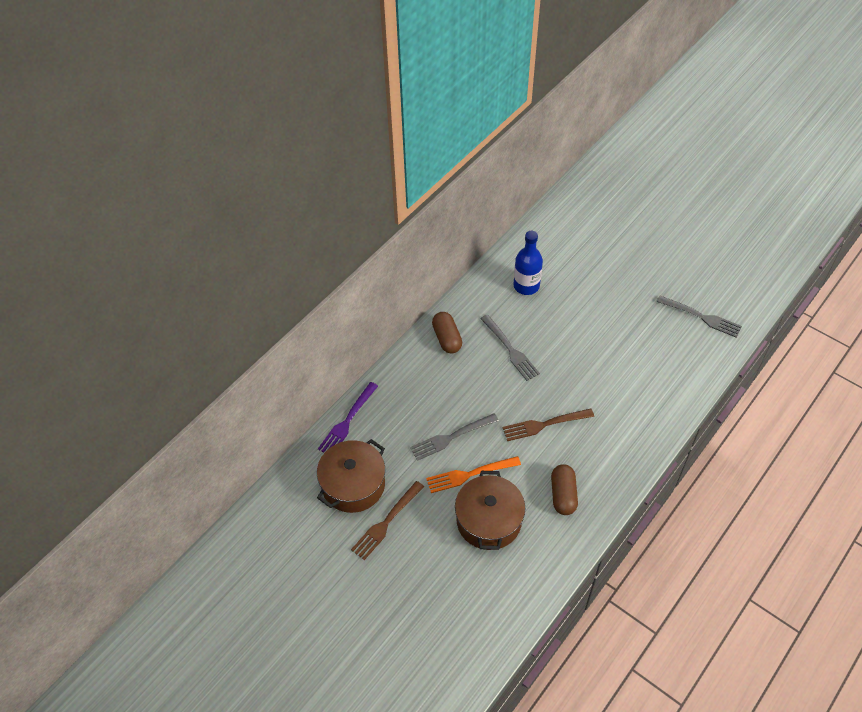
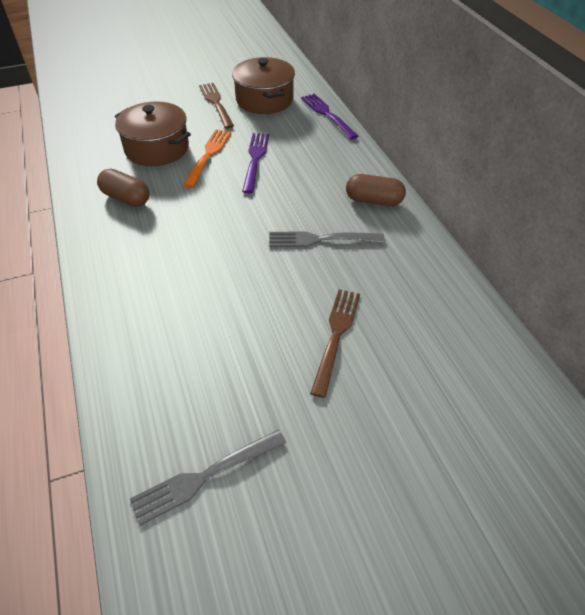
camera: 120 degrees right, 5 degrees down
(451, 437) = (255, 160): grey fork -> purple fork
(526, 286) = (408, 298): blue bottle -> none
(544, 424) = (206, 221): brown fork -> brown fork (336, 336)

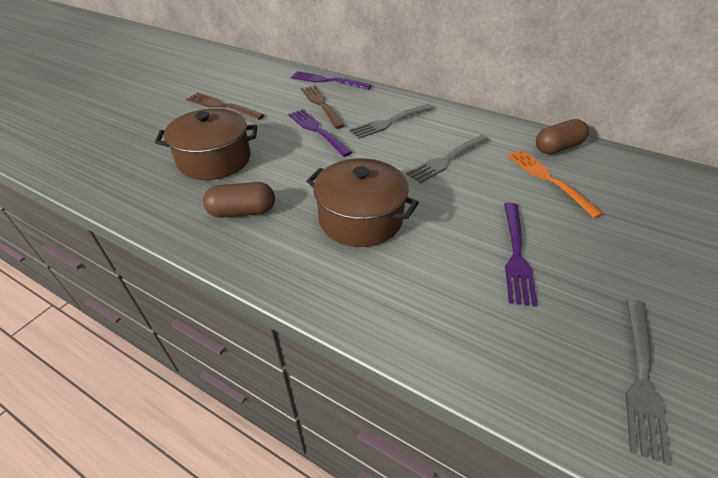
camera: 40 degrees left, 5 degrees down
(208, 155) = (272, 144): orange fork -> orange fork (548, 179)
(255, 343) = (516, 254): none -> purple fork
(264, 100) = (262, 89): brown pot -> brown pot (360, 218)
(324, 180) = (390, 122): none -> grey fork
(336, 336) = (554, 214): brown fork -> brown fork (321, 105)
(374, 200) = (442, 119): brown capsule -> brown capsule (557, 148)

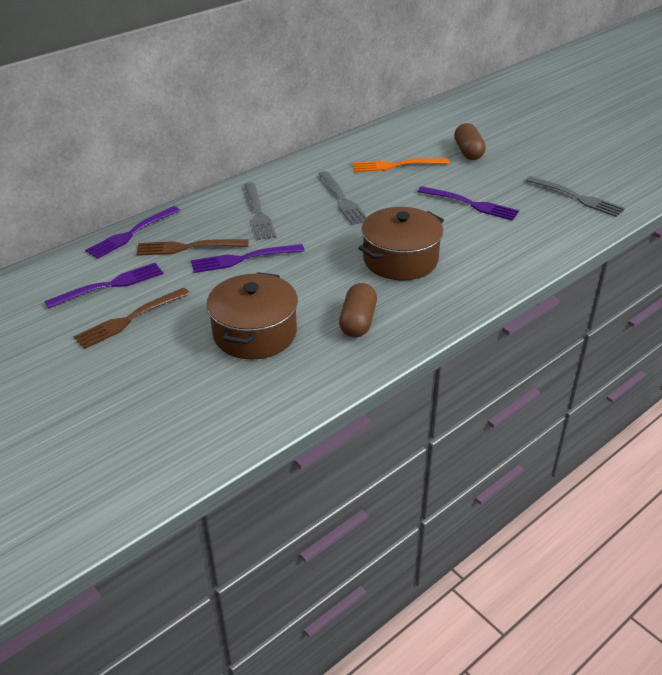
camera: 70 degrees left, 5 degrees down
(260, 90) = (109, 285): none -> purple fork
(557, 148) = (358, 148): brown capsule -> brown capsule (468, 152)

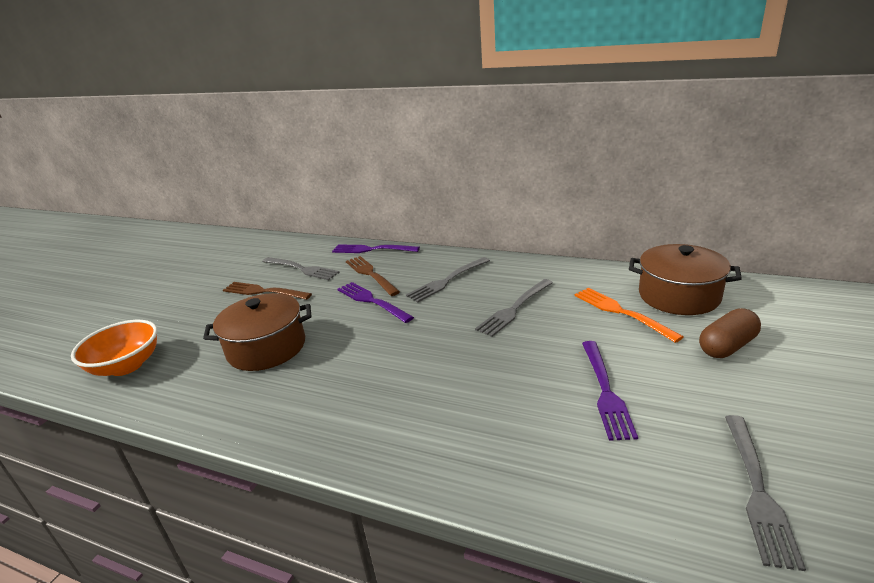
camera: 65 degrees right, 10 degrees down
(109, 285) = (302, 269): purple fork -> grey fork
(179, 434) = (126, 366): none -> orange bowl
(358, 322) = (308, 396): brown capsule -> none
(400, 260) = (437, 382): brown pot -> brown pot (679, 296)

